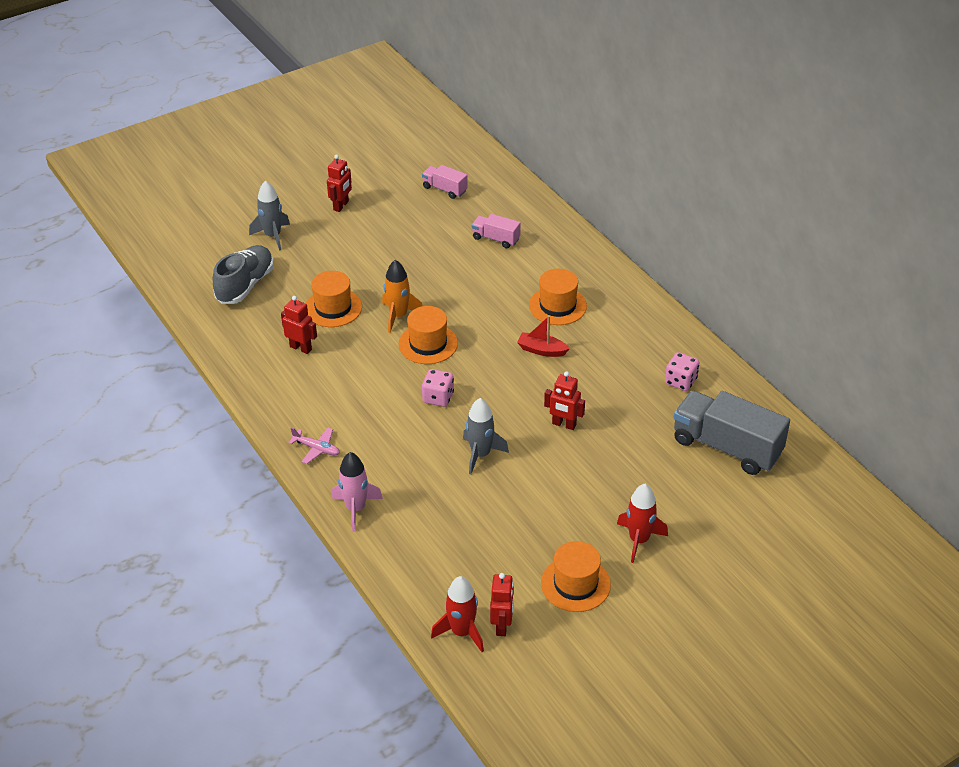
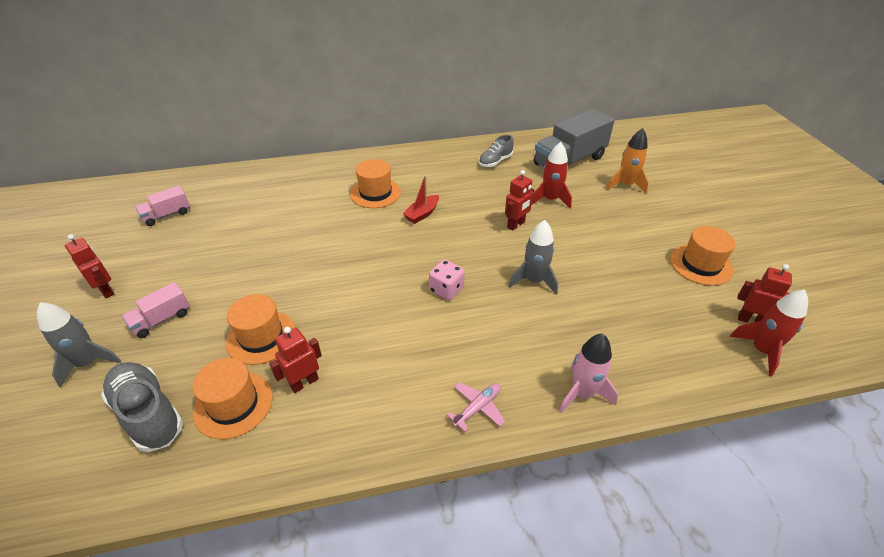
camera: 70 degrees left, 0 degrees up
(398, 316) = (314, 289): orange rocket -> orange rocket (625, 185)
(428, 344) = (369, 278): orange hat -> orange hat (233, 404)
(496, 239) = (264, 203): pink truck -> pink truck (161, 320)
(639, 540) = (655, 221): red rocket -> red rocket (550, 200)
(680, 381) = (495, 161): pink dice -> grey shoe

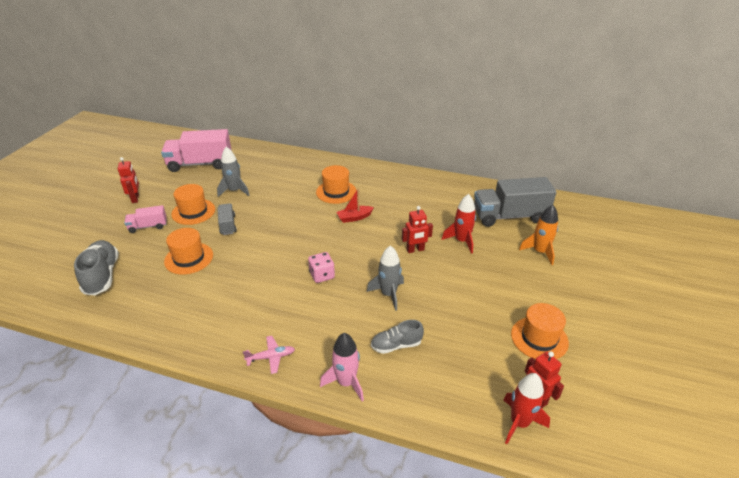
camera: 30 degrees right, 5 degrees down
(88, 363) = (97, 236): grey rocket -> grey rocket (234, 191)
(167, 215) = (200, 164): pink truck -> pink truck, size x1.97
(233, 404) = (144, 290): orange hat -> orange hat (193, 212)
(277, 276) = (228, 225): none -> grey truck
(304, 382) = (188, 295): red robot -> none
(495, 161) = (446, 197): grey shoe -> grey shoe (396, 345)

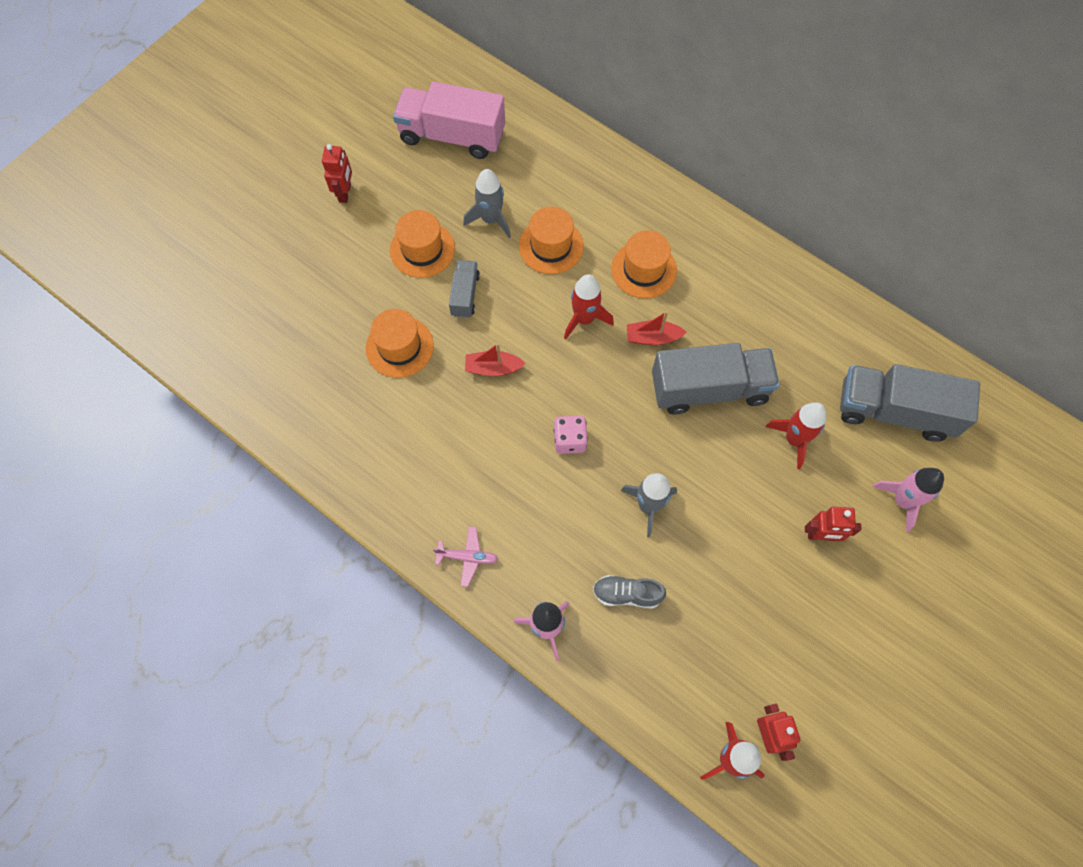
camera: 20 degrees right, 30 degrees up
(102, 275) = (284, 343): grey shoe -> none
(148, 226) = (355, 262): pink truck -> none
(257, 253) = (493, 368): none -> red boat
(309, 219) = (584, 319): none -> red rocket
(399, 231) = (709, 389): none -> grey truck
(415, 250) = (718, 435): red robot -> red robot (821, 535)
(539, 338) = (818, 650): orange hat -> orange hat (551, 246)
(540, 252) = (902, 501): orange rocket -> pink rocket

